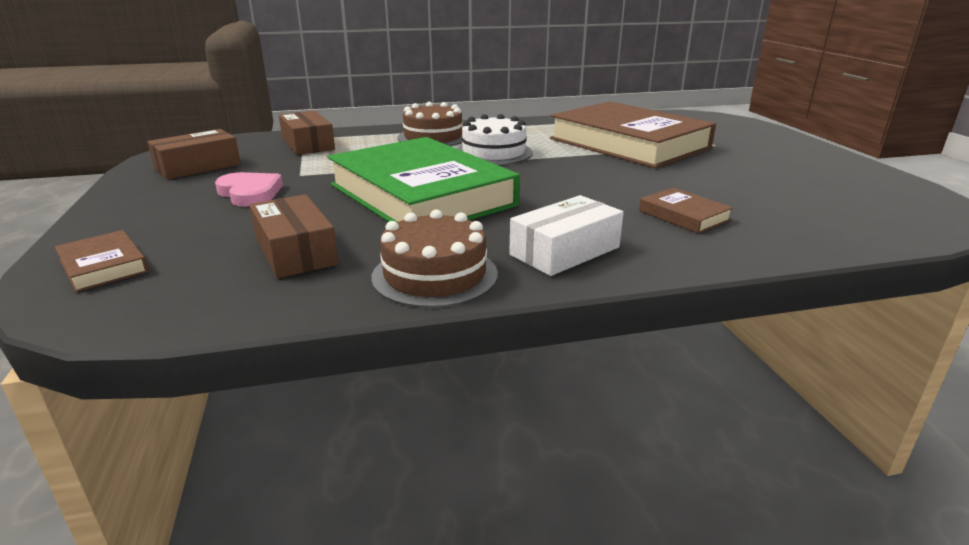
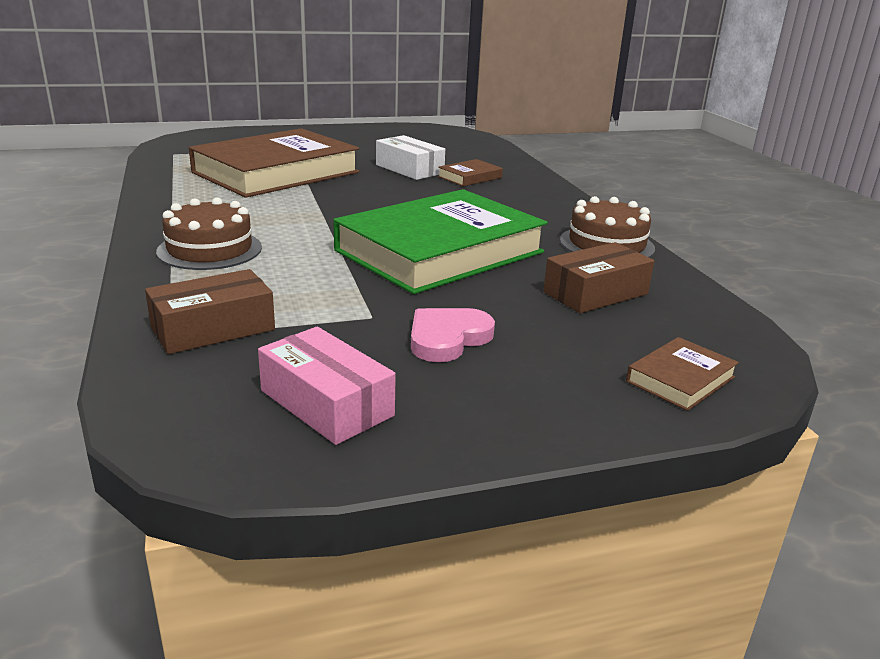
camera: 95 degrees left, 0 degrees up
(198, 167) = (326, 403): brown box -> pink box
(494, 152) = (294, 221): white cake -> none
(565, 251) = (547, 210): white box -> white box (409, 169)

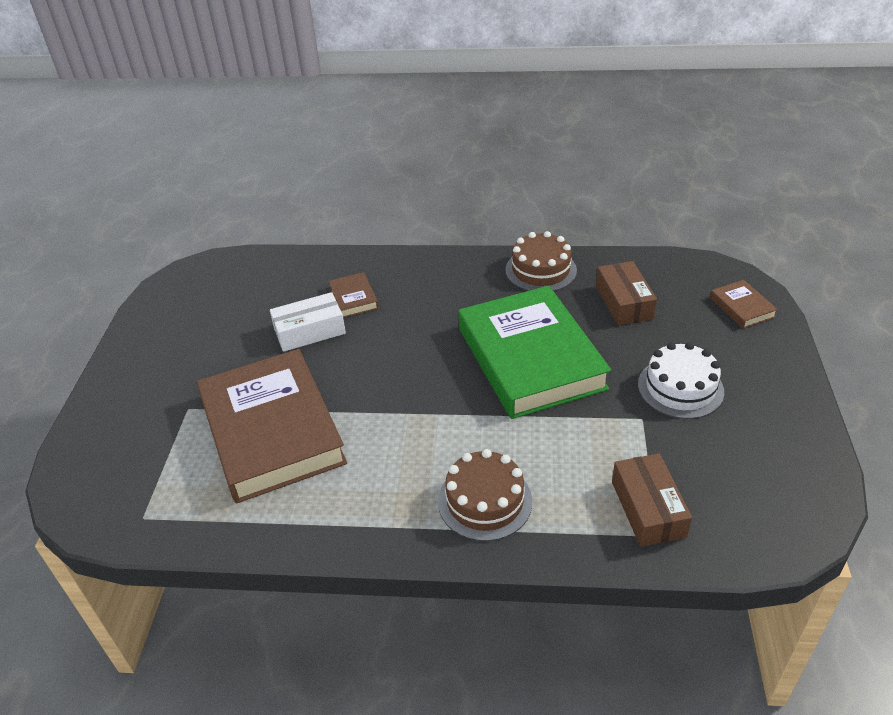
camera: 65 degrees left, 15 degrees up
(326, 403) = (759, 460): pink box -> none
(447, 338) = (680, 388): pink heart -> white cake

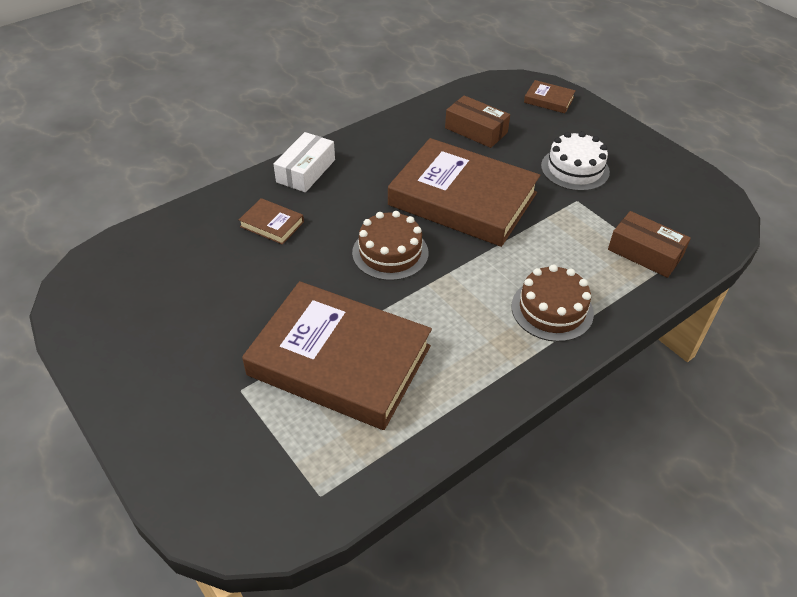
camera: 45 degrees left, 5 degrees up
(309, 331) = (268, 269): white box -> white box (306, 171)
(530, 358) = (462, 199): green book -> brown book
(541, 270) = (393, 134): brown cake -> brown cake (390, 253)

